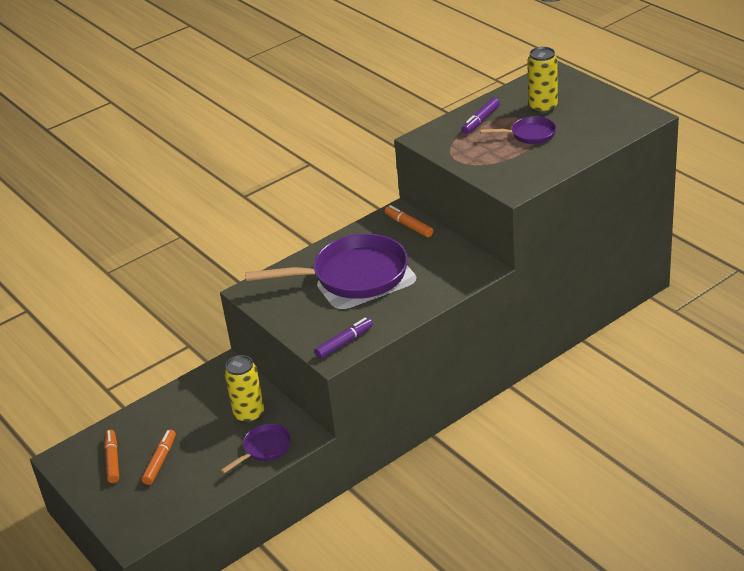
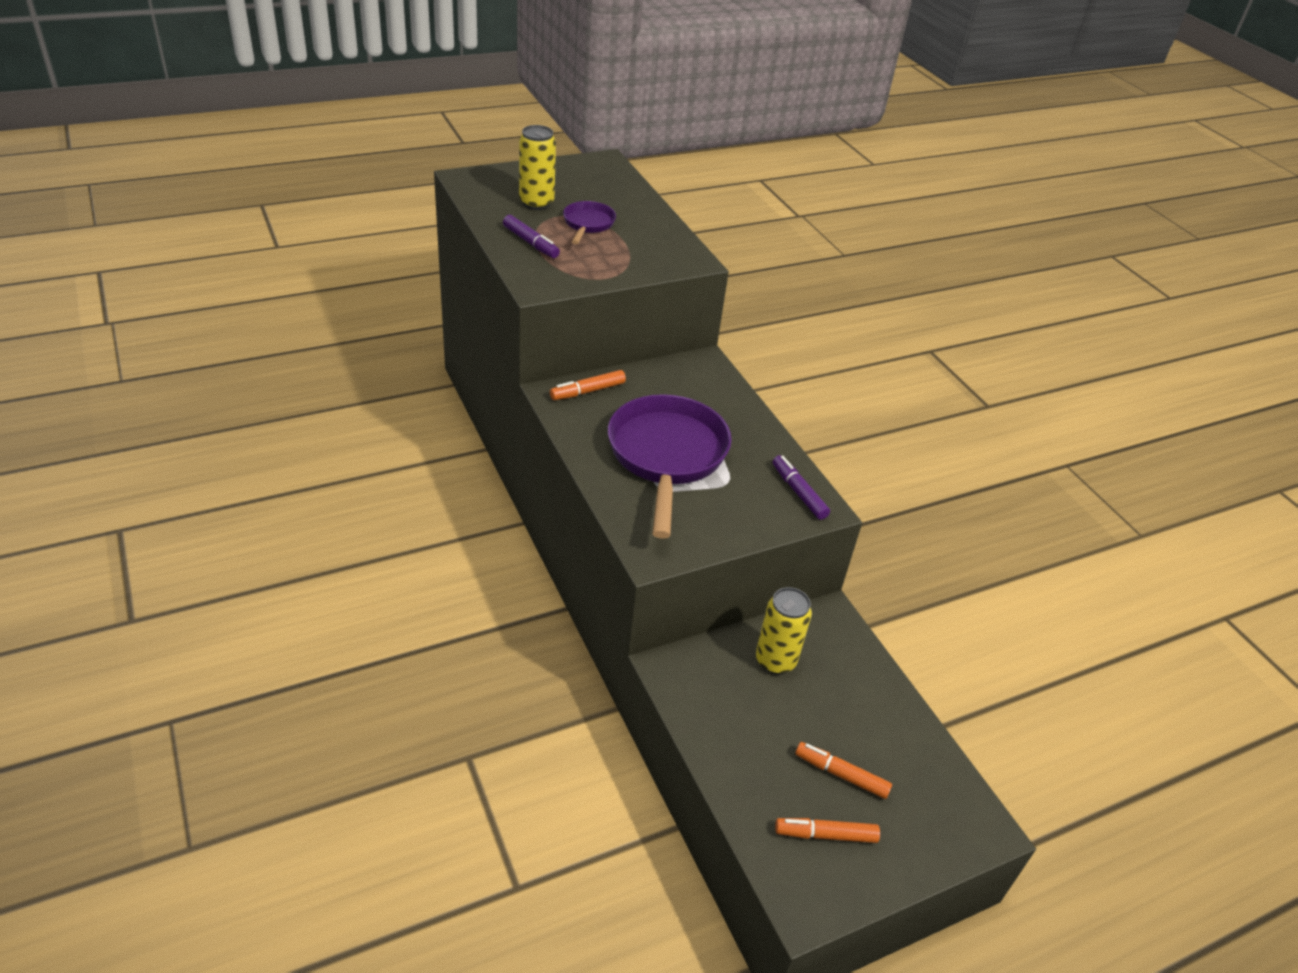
camera: 85 degrees left, 5 degrees up
(264, 449) = (844, 657): purple pan -> none

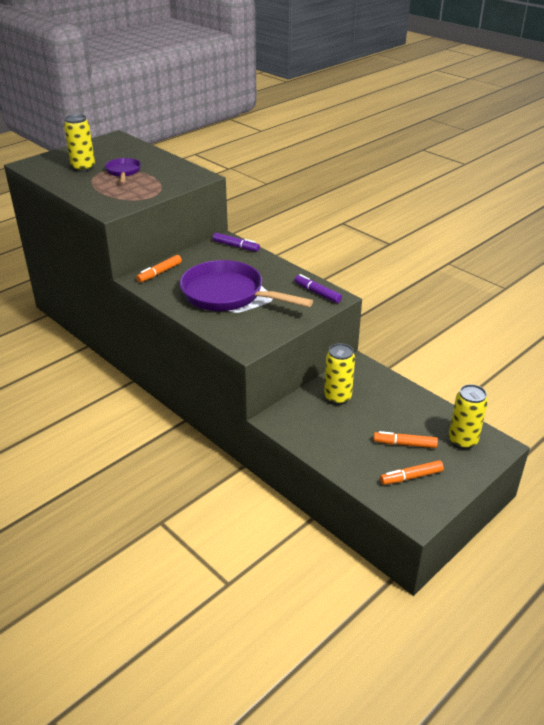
camera: 15 degrees left, 5 degrees down
(530, 243) = (92, 189): purple marker -> purple marker (236, 246)
(666, 457) = (228, 295): purple pan -> purple pan turned 45 degrees counterclockwise
(933, 800) = (462, 441): none -> yellow can

